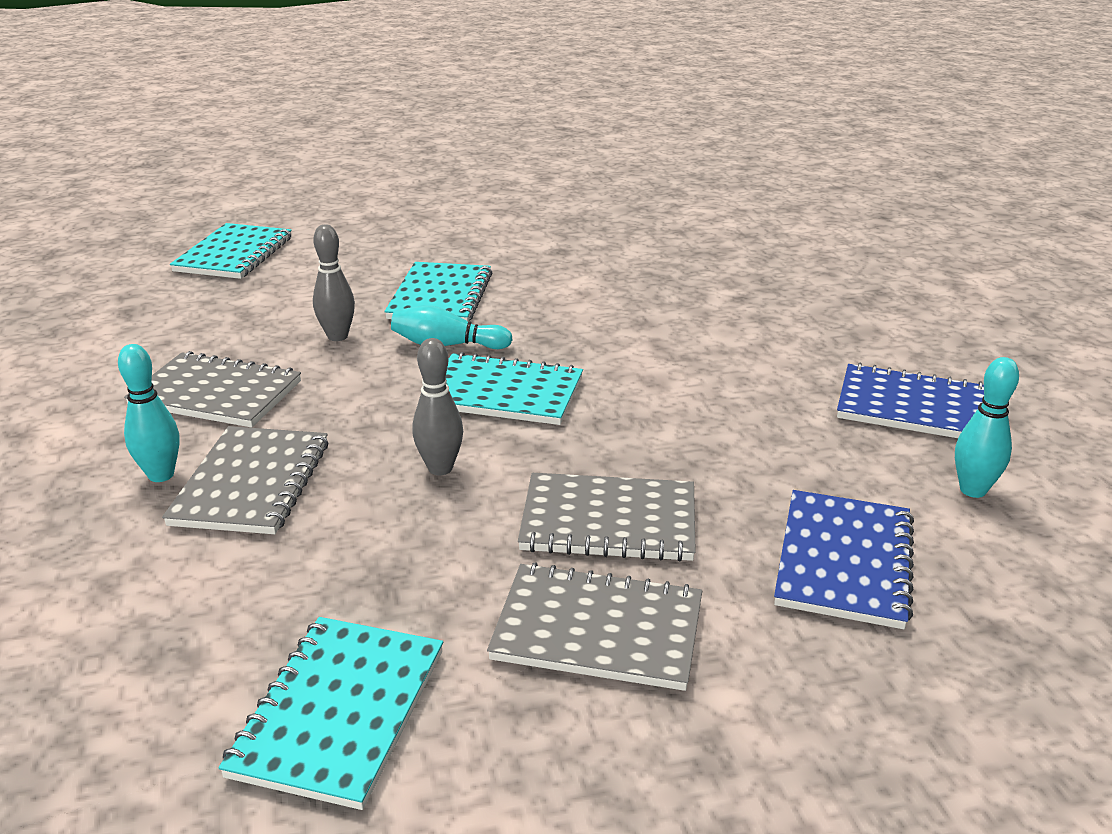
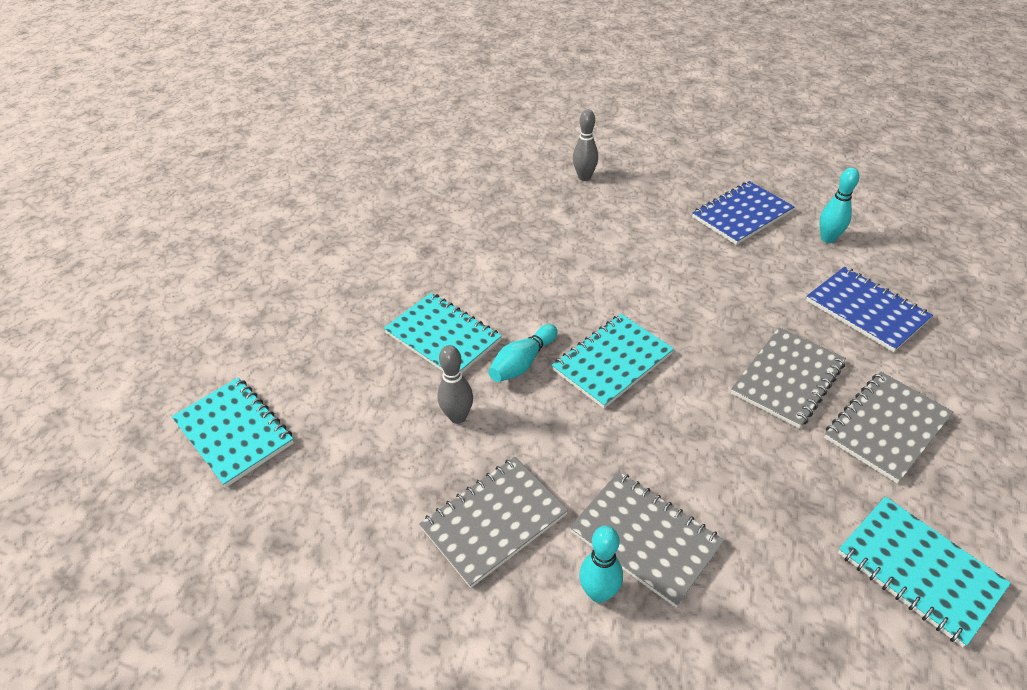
camera: 55 degrees left, 15 degrees up
(440, 468) = (686, 429): grey bowling pin -> grey bowling pin (584, 177)

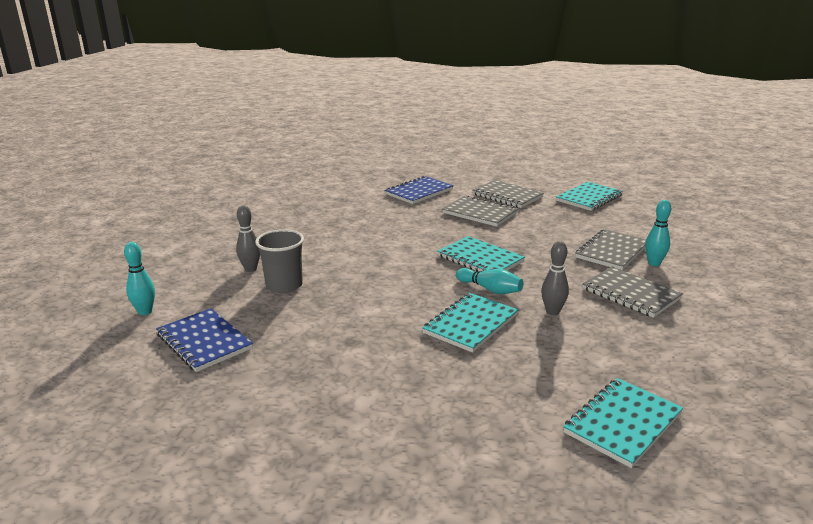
camera: 95 degrees left, 20 degrees down
(546, 202) = (284, 285): none -> grey cup
(742, 215) = (321, 215): blue notebook -> blue notebook (204, 341)
(827, 238) = (351, 195): turquoise bowling pin -> turquoise bowling pin (145, 312)

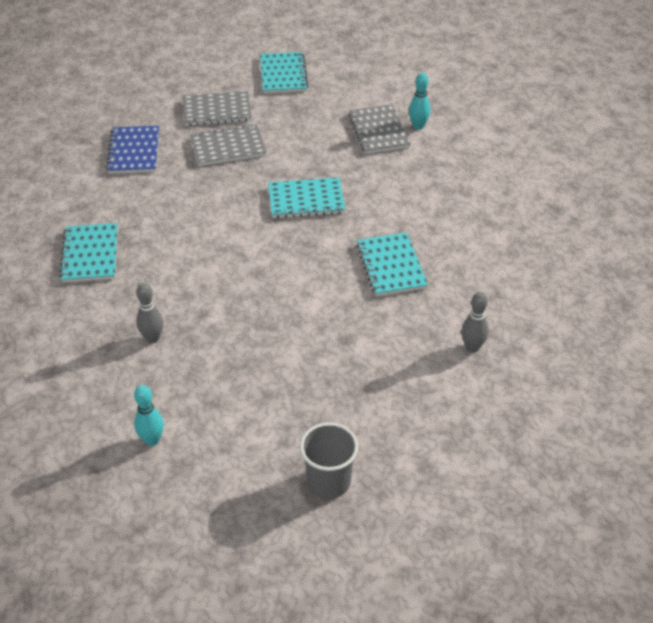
camera: 50 degrees left, 20 degrees up
(204, 341) = (250, 422): blue notebook -> none
(284, 285) = (211, 332): grey cup -> grey cup (328, 481)
(490, 289) = (357, 226): turquoise bowling pin -> none
(552, 312) = (421, 218): grey bowling pin -> grey bowling pin (472, 347)
(623, 423) = (559, 275): turquoise notebook -> turquoise notebook (90, 254)
(631, 294) = (441, 167): grey notebook -> none

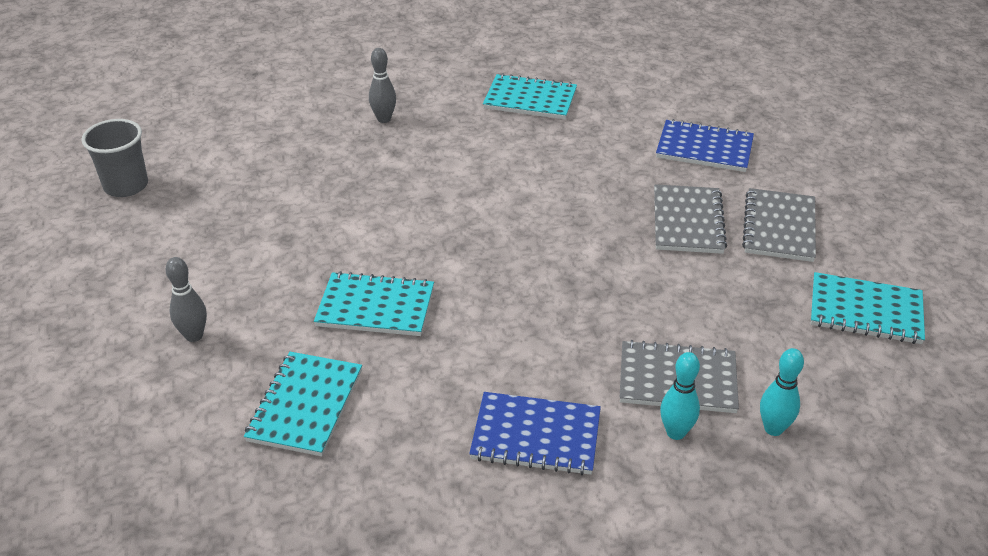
camera: 110 degrees right, 5 degrees down
(152, 440) = (262, 102): turquoise bowling pin -> turquoise bowling pin (773, 428)
(306, 200) = (544, 265): turquoise notebook -> turquoise notebook (306, 405)
(453, 172) = (536, 436): none -> blue notebook

